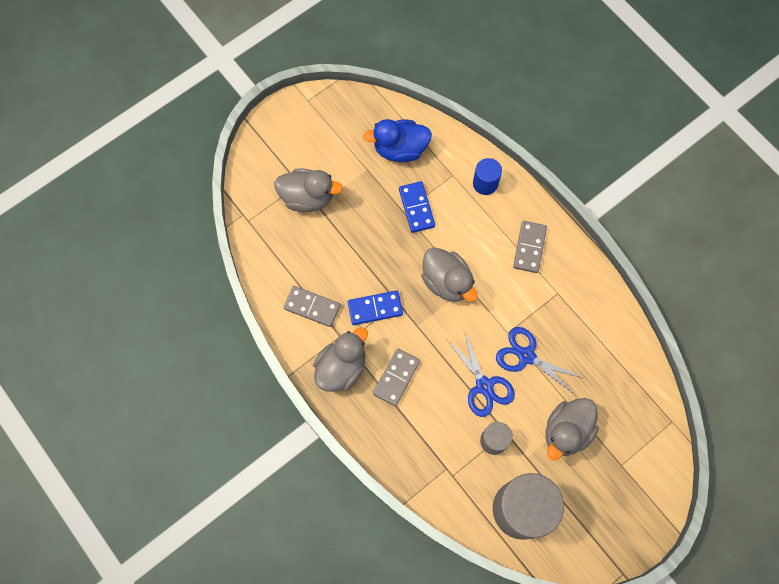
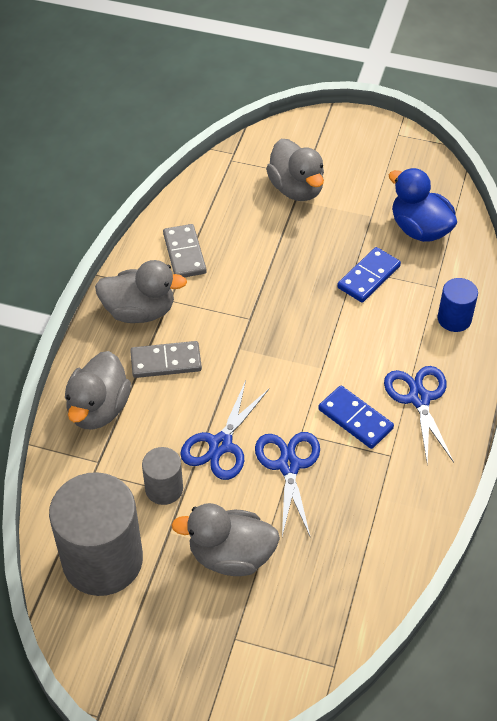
camera: 55 degrees right, 20 degrees down
(375, 308) = (226, 303): blue domino -> blue domino (355, 419)
(447, 282) = (310, 347): grey duck -> grey duck (98, 409)
(529, 247) = (419, 398): grey domino -> blue scissors

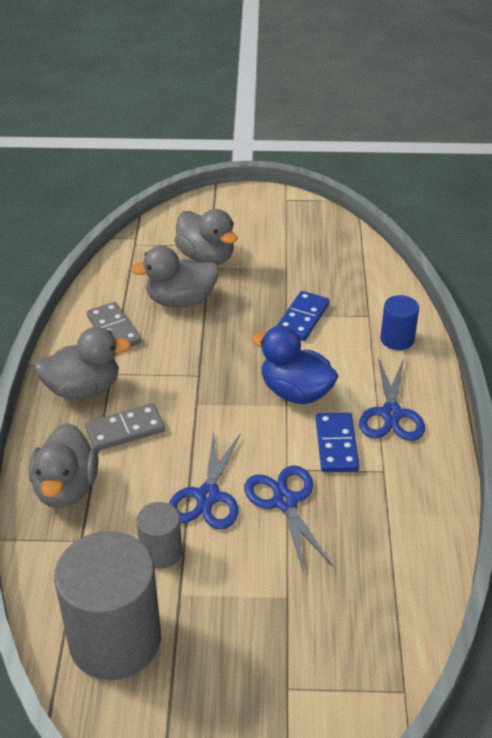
camera: 15 degrees left, 10 degrees down
(231, 555) = (254, 603): grey duck -> grey duck (180, 301)
(355, 419) = (336, 445): blue domino -> blue domino turned 60 degrees clockwise
(419, 229) = (335, 271): blue duck -> blue duck (295, 392)
(419, 398) = (391, 414): blue scissors -> blue scissors turned 150 degrees counterclockwise

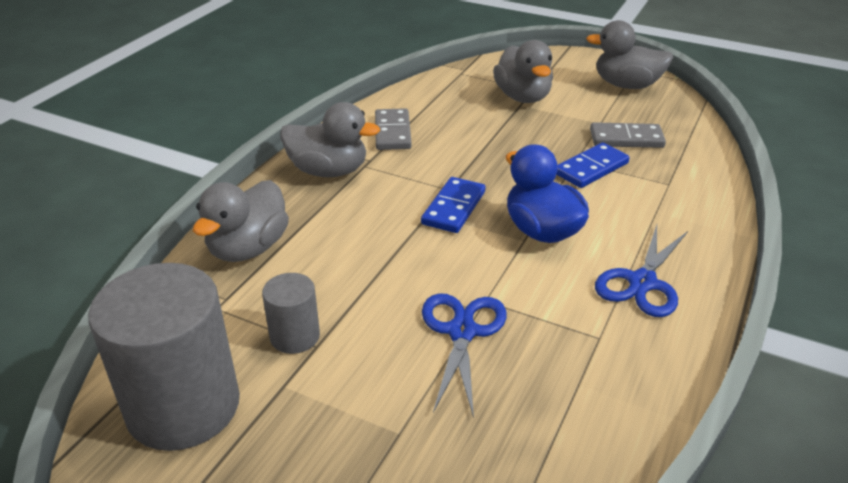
camera: 25 degrees right, 5 degrees down
(125, 430) = (342, 215): grey domino -> grey domino (626, 139)
(180, 301) = (473, 125): grey duck -> grey duck (626, 85)
(207, 496) = (381, 299): blue scissors -> none
(336, 445) = (557, 294): blue domino -> blue domino (453, 208)
(397, 339) = (690, 213): blue cylinder -> none

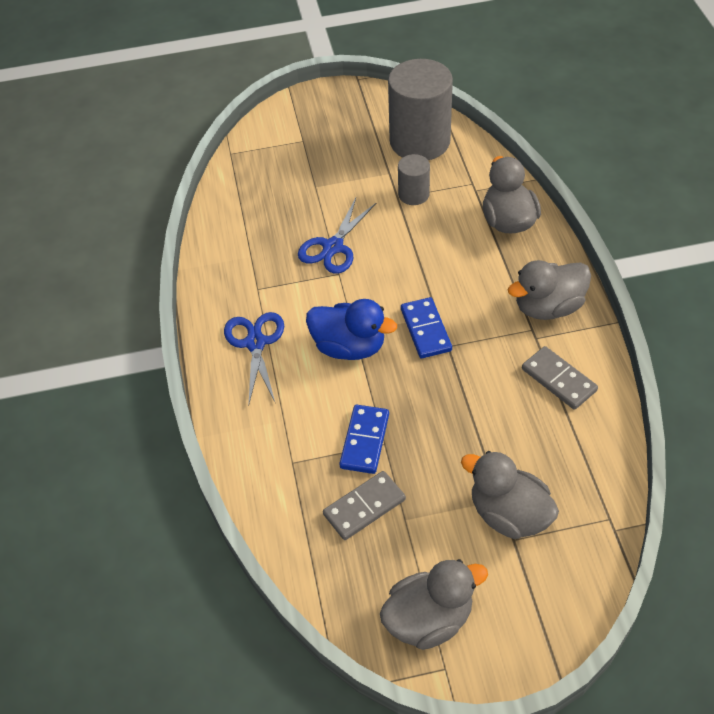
camera: 145 degrees right, 15 degrees up
(462, 332) = (333, 247): blue scissors -> blue scissors turned 60 degrees clockwise

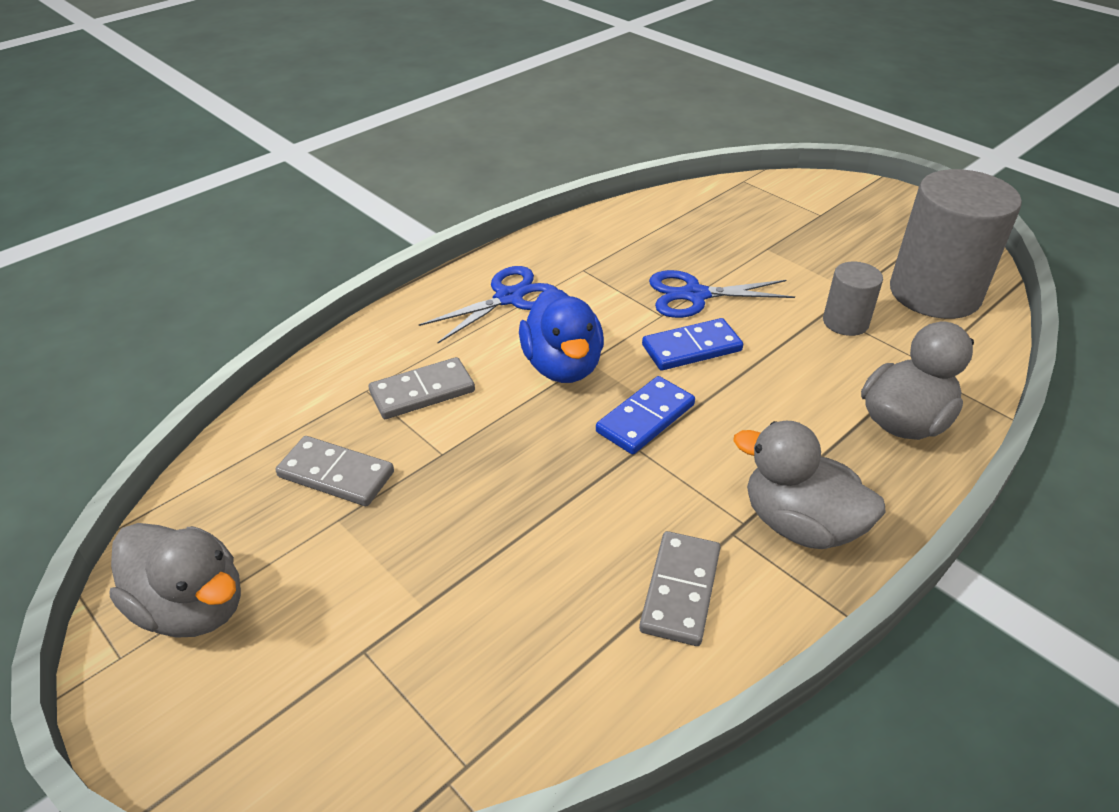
camera: 55 degrees right, 10 degrees down
(318, 431) = (422, 392): none -> grey domino
(365, 441) = (434, 435): blue domino -> blue domino (691, 348)
(509, 514) = (403, 627): grey duck -> none

